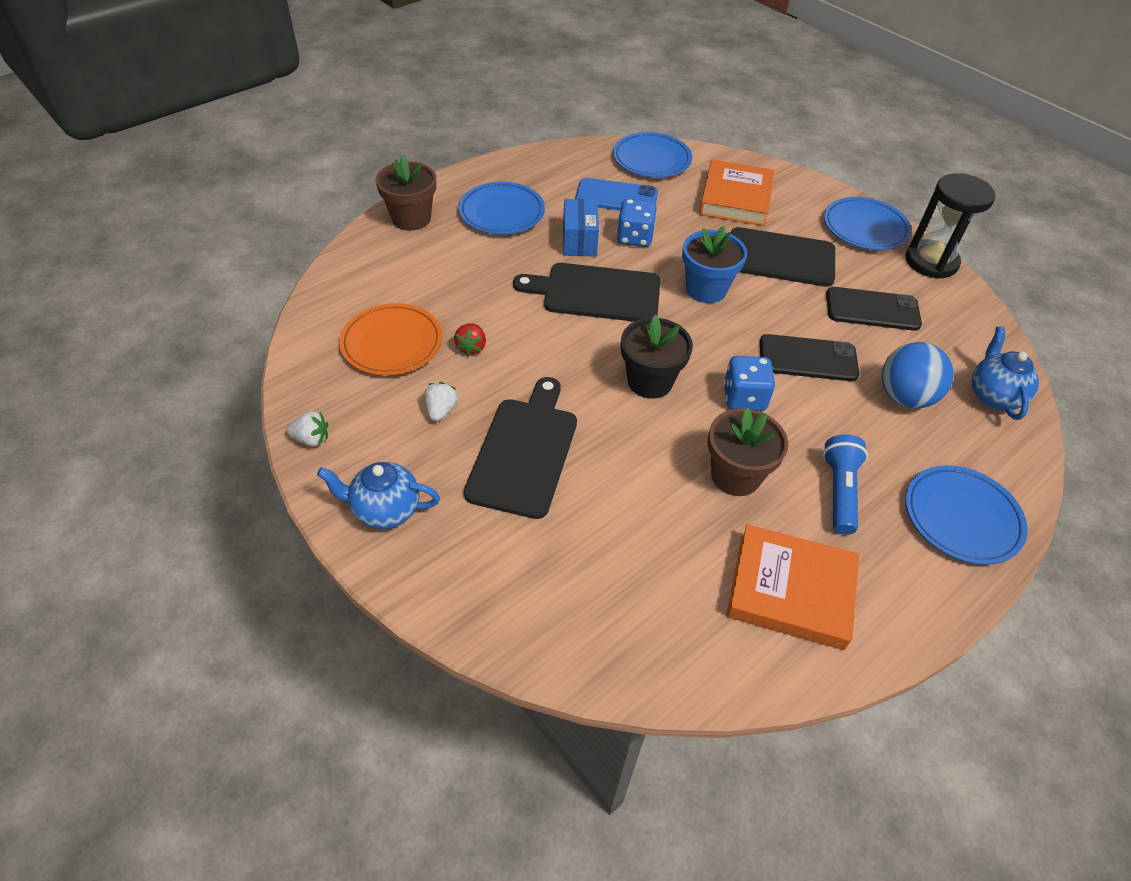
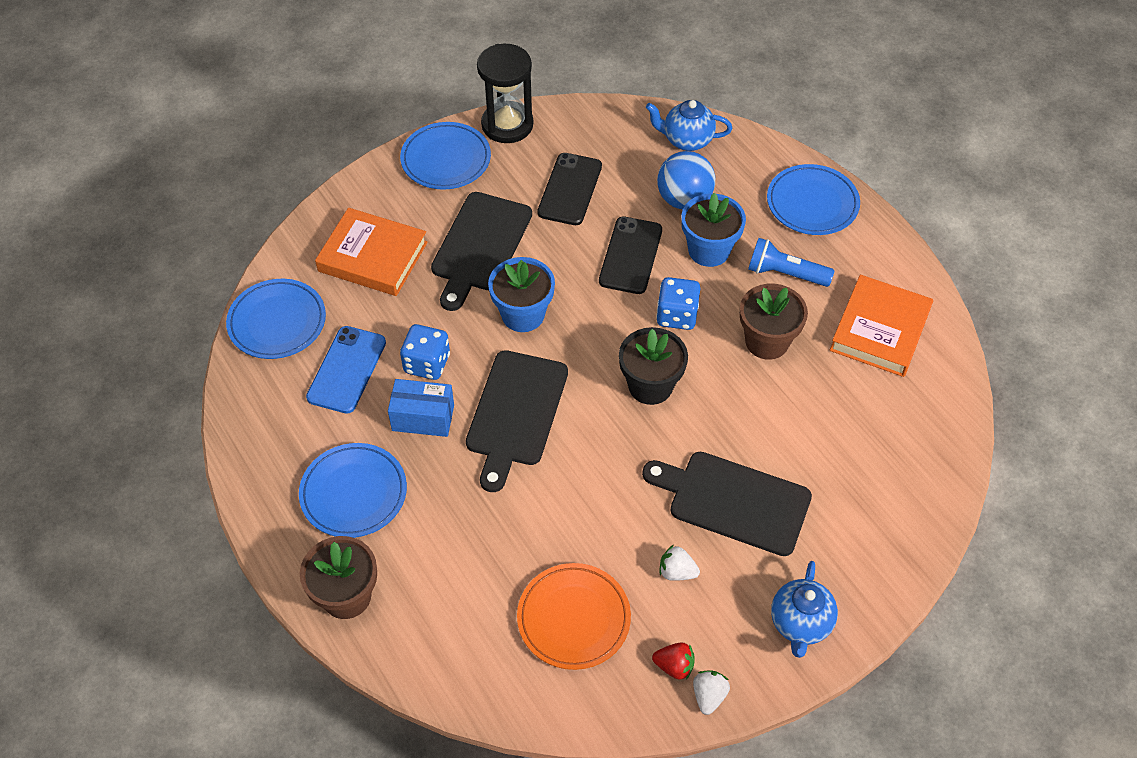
camera: 80 degrees left, 5 degrees up
(471, 347) = (588, 539): red strawberry -> red strawberry (674, 666)
(843, 421) = (709, 250): none -> blue flower pot

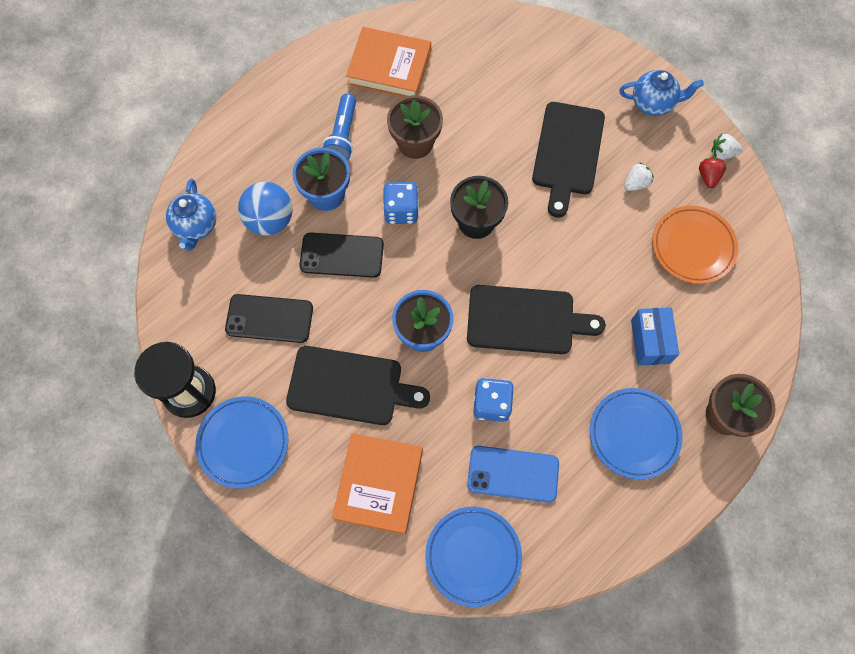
camera: 100 degrees left, 15 degrees up
(423, 418) = (547, 394): blue box -> blue box (650, 341)
(677, 572) = (635, 183): white strawberry -> white strawberry turned 135 degrees counterclockwise
(812, 203) = (262, 121): blue plate -> none

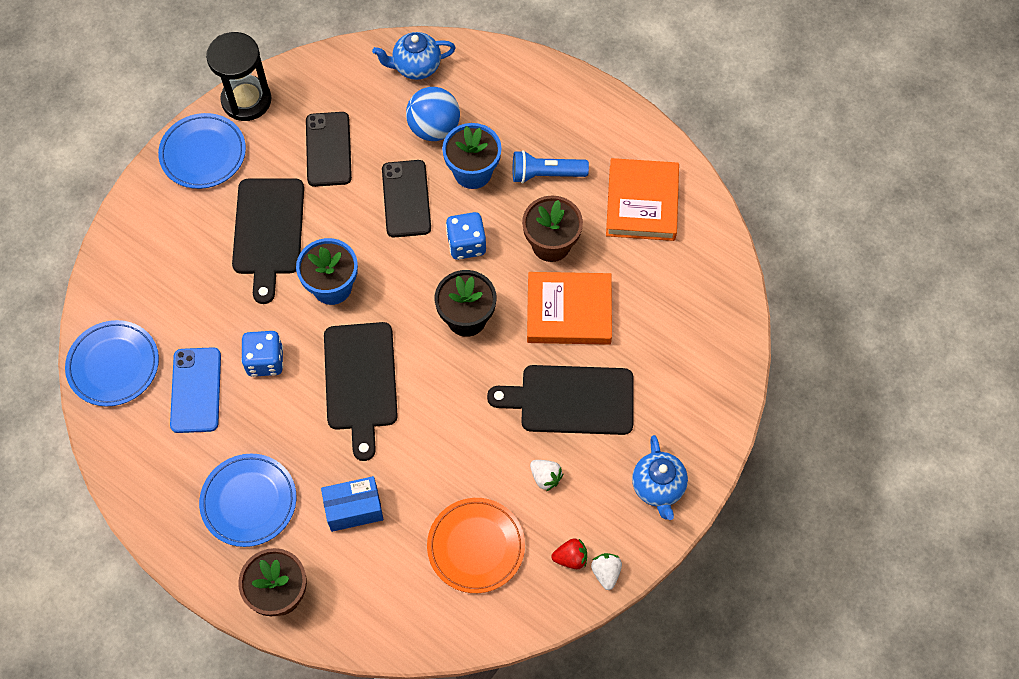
camera: 80 degrees right, 5 degrees down
(379, 484) = (175, 273): orange book -> orange book (569, 311)

